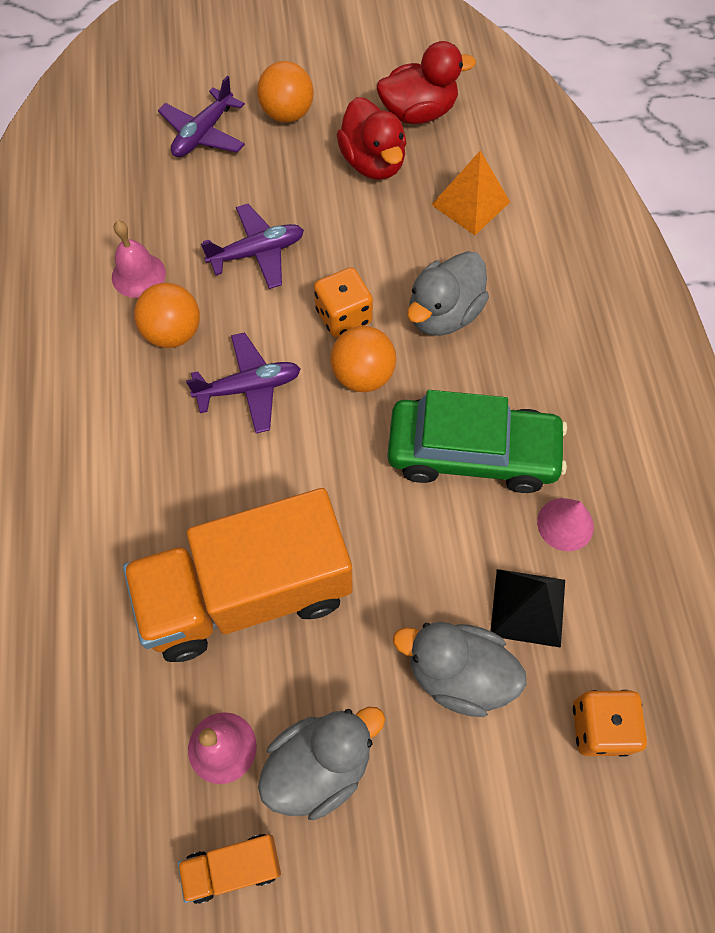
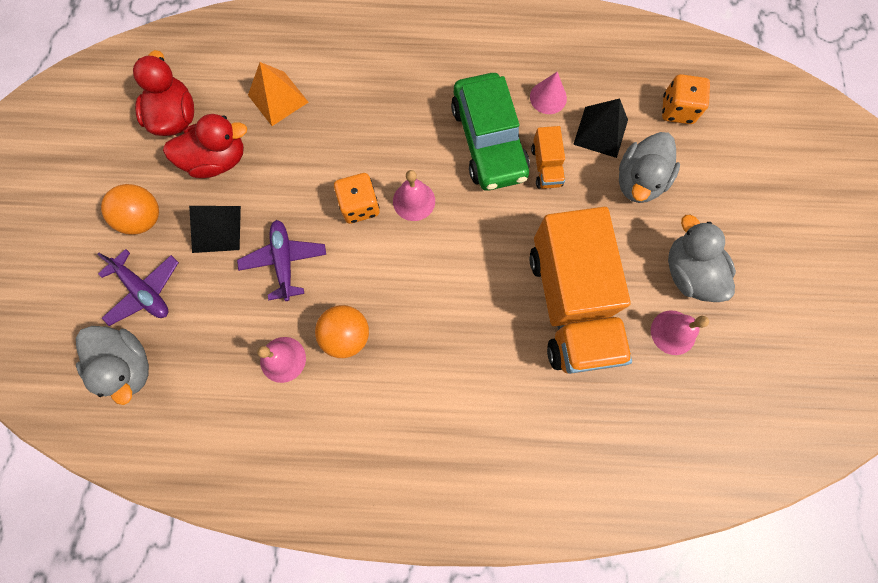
camera: 80 degrees left, 10 degrees up
(233, 867) = (746, 333): orange truck -> orange truck (546, 166)
(249, 388) = (408, 283): purple plane -> none
(286, 180) = (216, 229): none -> black pyramid
(363, 375) = (414, 201): orange ball -> pink bell
(443, 314) = (373, 137): grey duck -> grey duck (128, 366)
(472, 453) = (488, 141): green car -> green car turned 150 degrees clockwise

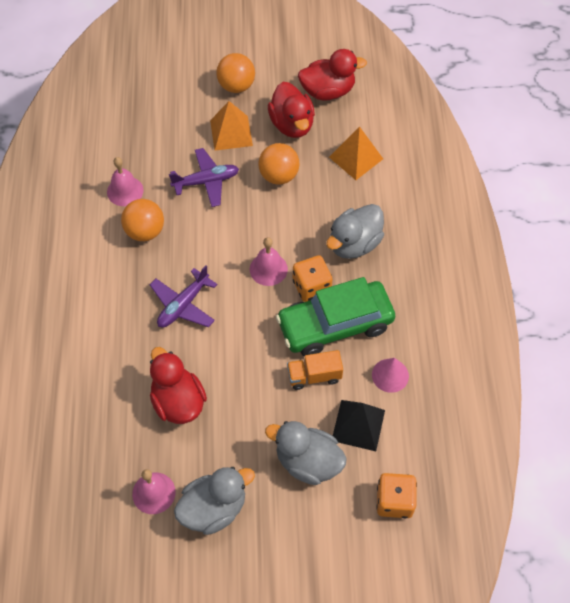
camera: 85 degrees right, 15 degrees down
(128, 366) = (119, 97): grey duck -> grey duck (354, 244)
(144, 291) = (177, 96): purple plane -> purple plane (183, 305)
(216, 229) = (231, 133): black pyramid -> orange pyramid
(289, 180) = (279, 176): none -> orange ball
(359, 206) = (260, 229): orange dice -> orange dice (311, 287)
(570, 304) = (178, 401): orange truck -> red duck

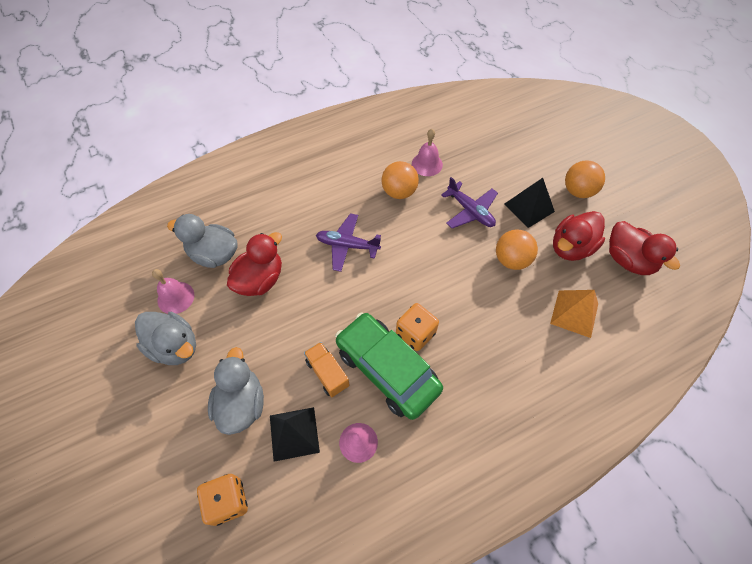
camera: 65 degrees right, 0 degrees up
(231, 133) = (529, 207): orange pyramid -> black pyramid
(268, 269) = (414, 291): pink bell -> none
(354, 244) = (481, 351): grey duck -> grey duck (214, 254)

